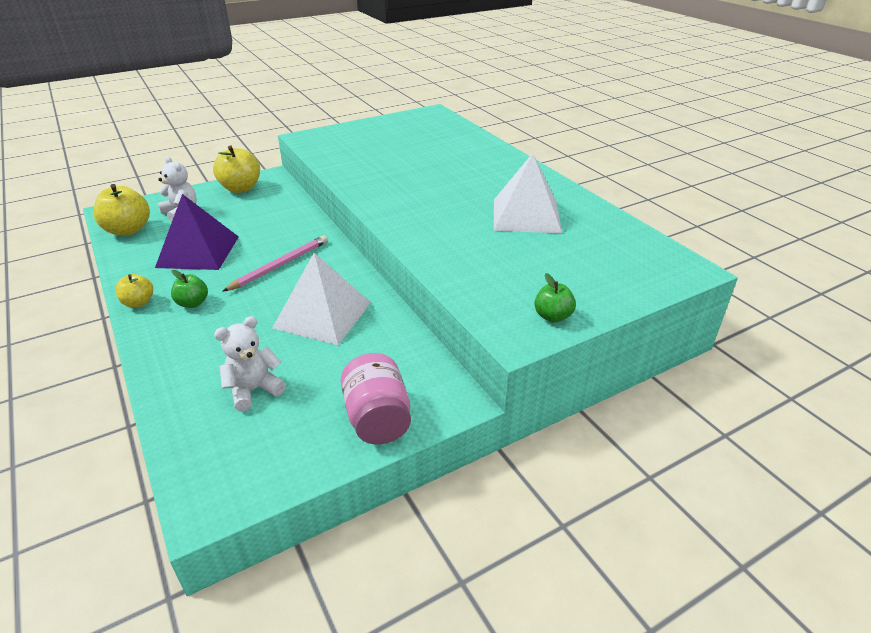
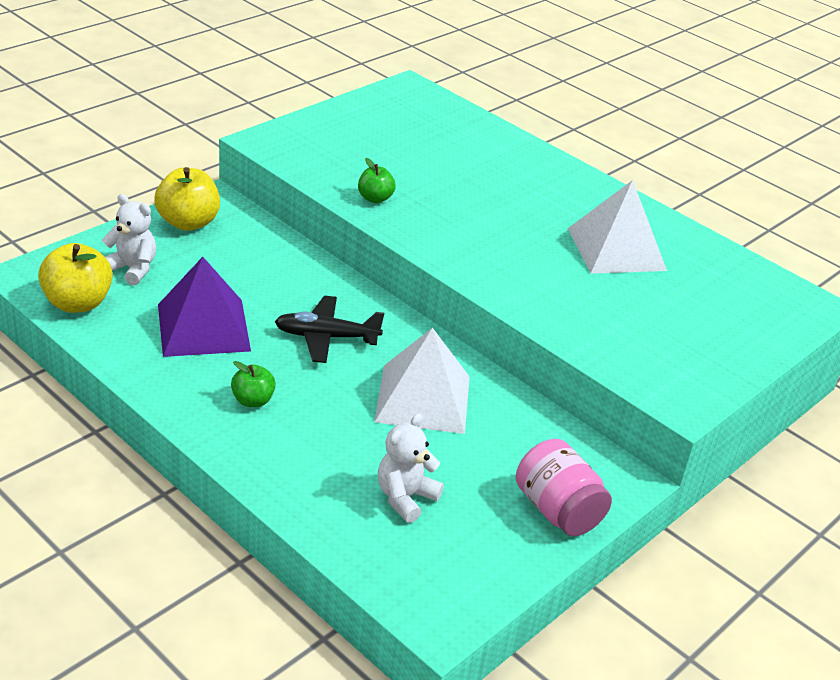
camera: 20 degrees left, 0 degrees up
(138, 303) = (182, 407): yellow apple -> none
(280, 265) = (326, 337): pink pencil -> black plane
(552, 316) = (706, 377): green apple -> green apple (375, 198)

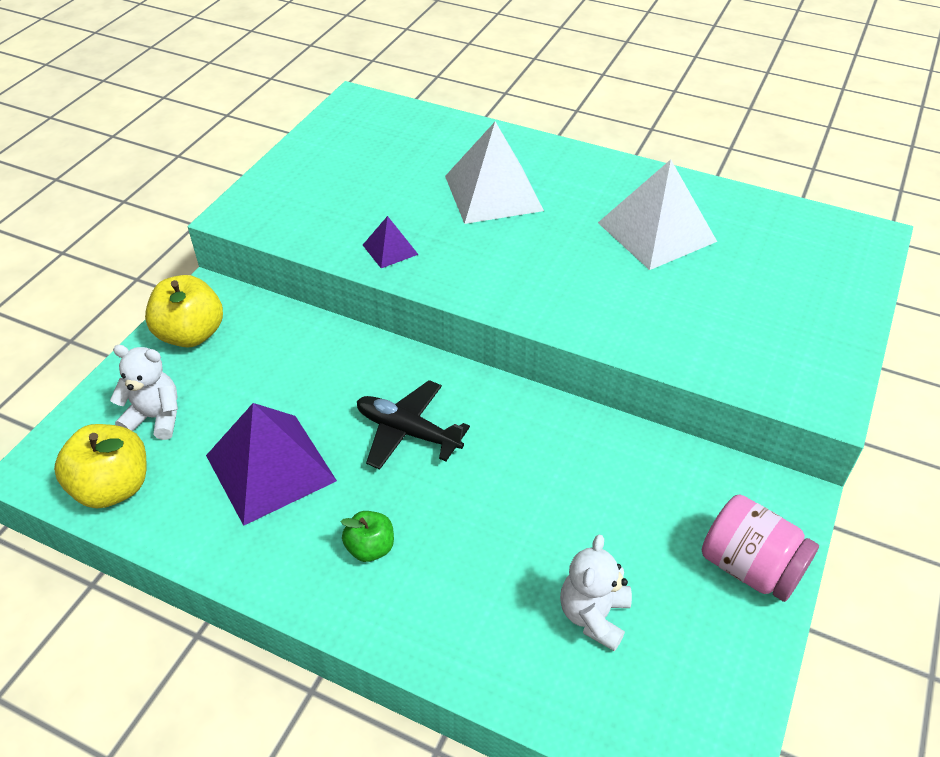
camera: 15 degrees left, 10 degrees up
(326, 337) = (408, 432): black plane -> black plane turned 45 degrees clockwise
(375, 198) = (390, 249): green apple -> purple pyramid
(423, 398) = (545, 474): white pyramid -> white pyramid (493, 193)

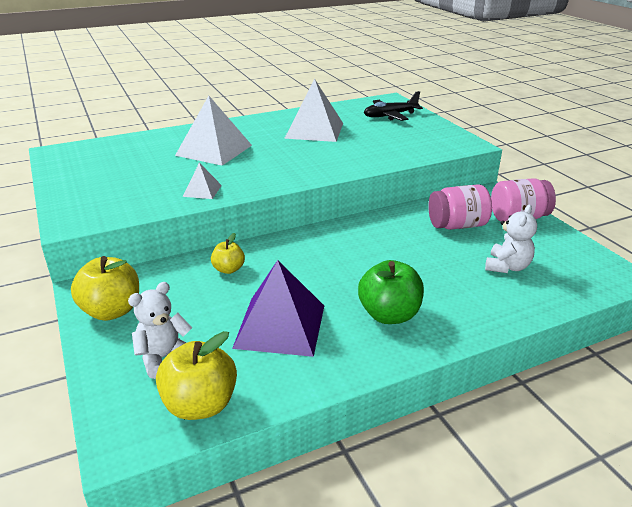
camera: 50 degrees left, 15 degrees down
(330, 364) = (228, 269): none -> yellow apple
(370, 548) = (389, 315): green apple -> green apple, size x1.74
(390, 249) = (202, 191): purple pyramid -> white pyramid
(408, 432) = (320, 266): black plane -> black plane (390, 116)
(593, 615) = (507, 267): white teddy bear -> white teddy bear turned 120 degrees counterclockwise
(645, 507) = (457, 225): none -> pink jar

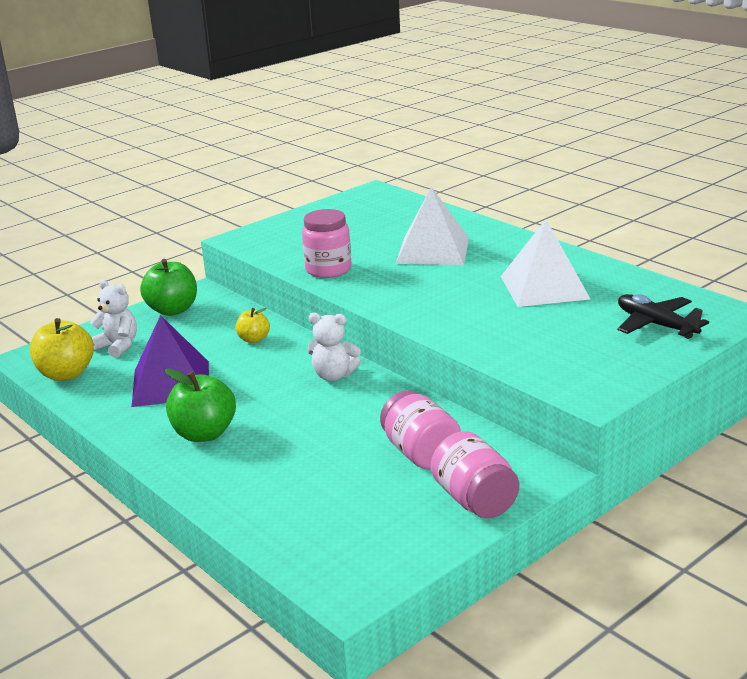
camera: 75 degrees right, 5 degrees down
(112, 311) = (173, 310): yellow apple -> green apple
(202, 191) = (328, 270): white pyramid -> pink jar
(507, 267) = (331, 498): white teddy bear -> white teddy bear (333, 375)

